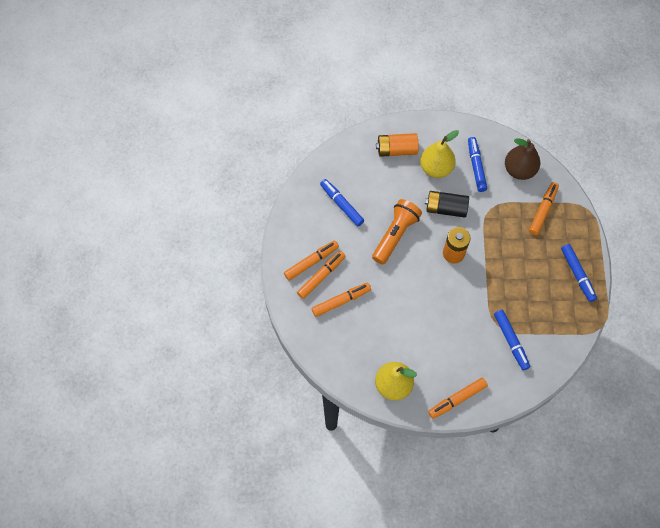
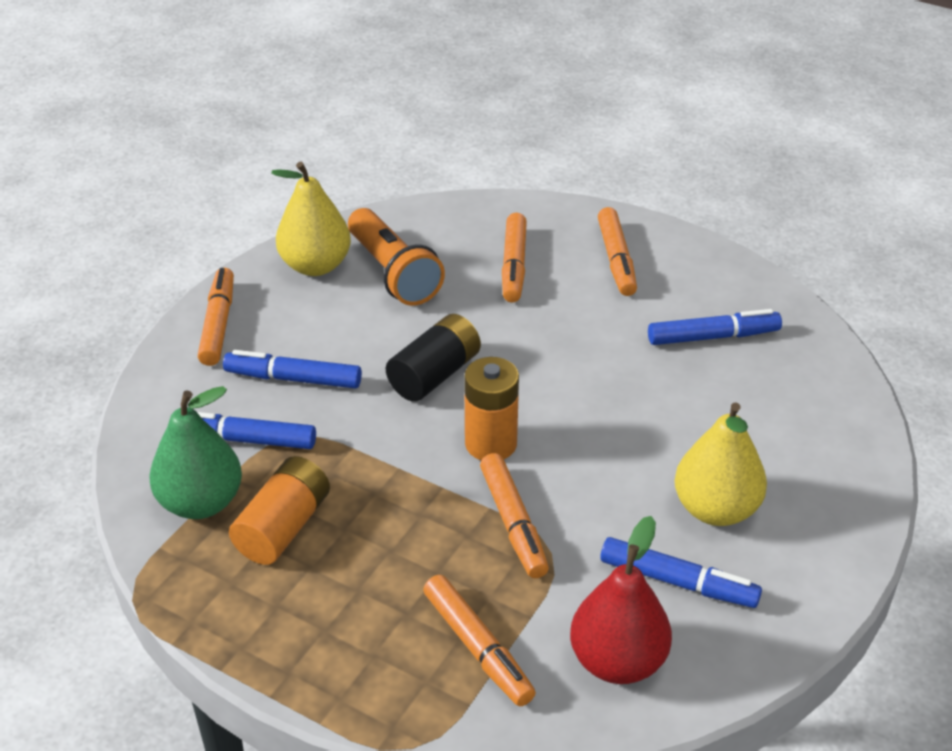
camera: 120 degrees right, 25 degrees down
(321, 276) = (579, 261): orange marker -> orange marker (513, 523)
(395, 235) = (594, 380): orange flashlight -> orange flashlight (393, 273)
(396, 150) = (802, 466): orange battery -> orange battery (283, 527)
(445, 208) = (602, 479): black battery -> black battery (434, 374)
(519, 170) = (617, 661): brown pear -> red pear
(549, 334) = (201, 502): none -> green pear
(577, 274) = (276, 622): blue marker -> blue marker (293, 379)

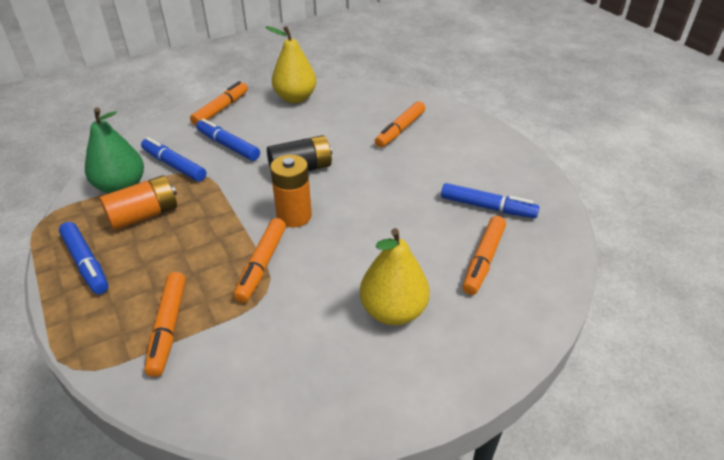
camera: 30 degrees right, 0 degrees up
(393, 273) = (331, 113): orange flashlight -> none
(616, 259) = (464, 146): orange marker -> orange marker (483, 260)
(617, 661) = (238, 378): red pear -> none
(678, 582) = (325, 346): blue marker -> blue marker (86, 263)

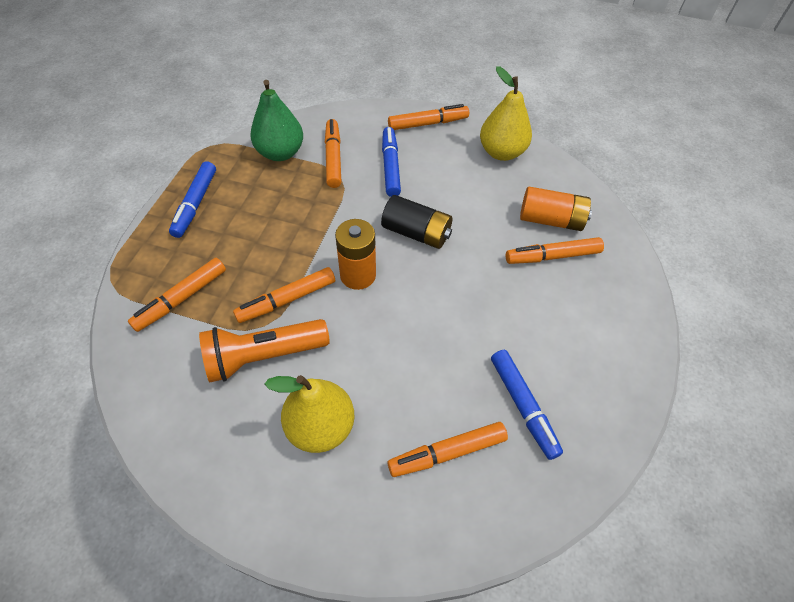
camera: 45 degrees right, 15 degrees up
(144, 215) = (267, 190): orange battery -> orange battery (551, 220)
(174, 165) = (333, 158): blue marker -> orange marker
(294, 308) = (264, 356): none -> orange flashlight

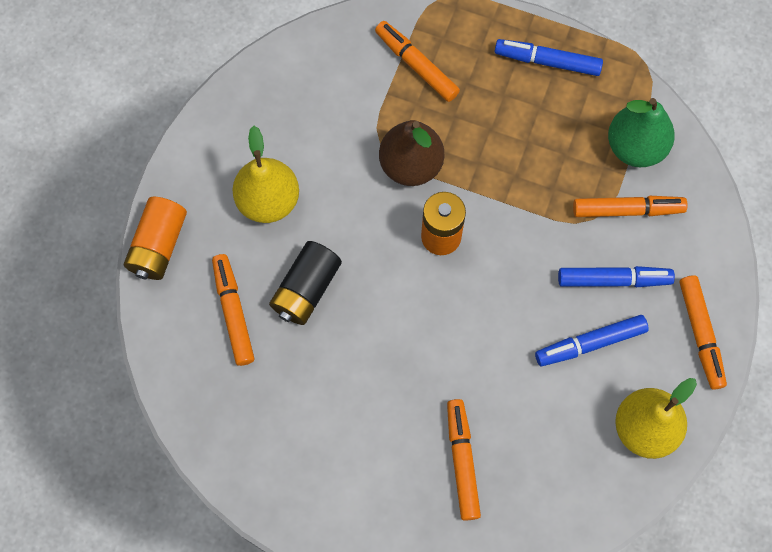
camera: 95 degrees right, 15 degrees up
(264, 356) = (345, 147): orange flashlight -> none
(287, 300) = (411, 165): orange marker -> brown pear
(416, 233) = (501, 304): black battery -> black battery (306, 289)
(523, 406) = (274, 391): blue marker -> blue marker (590, 343)
(551, 220) = (521, 471): orange battery -> orange battery (159, 245)

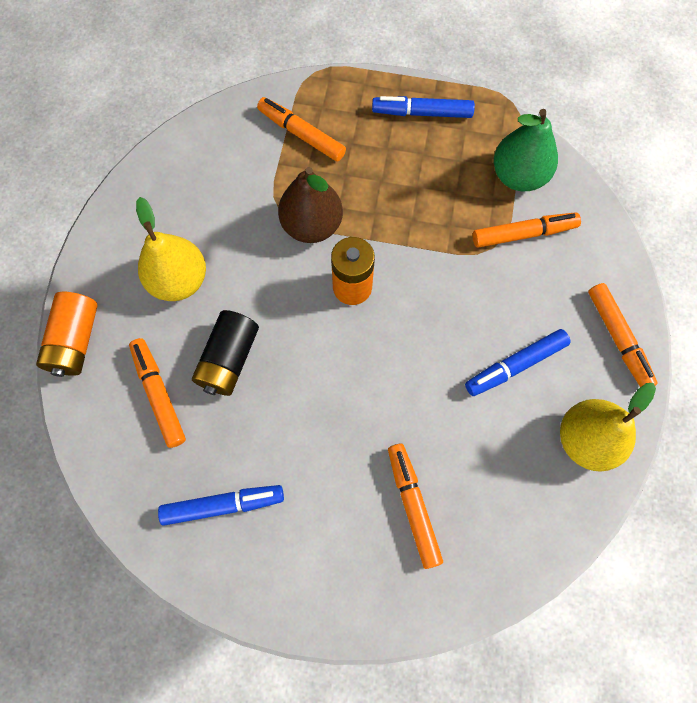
camera: 10 degrees left, 0 degrees up
(613, 280) = (524, 301): blue marker -> blue marker (223, 505)

